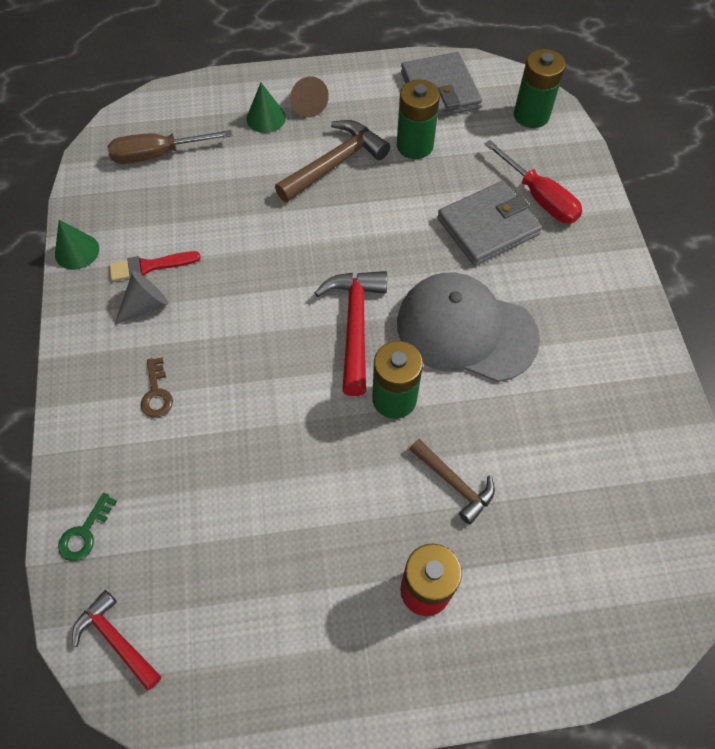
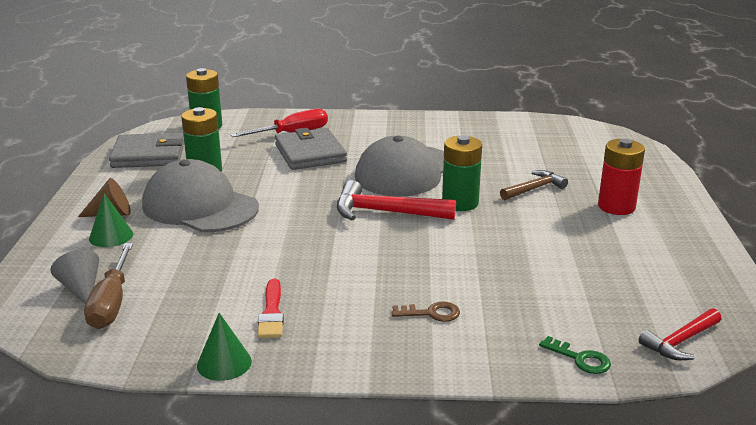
camera: 80 degrees left, 35 degrees down
(145, 305) = (322, 317): grey cone -> grey cone (81, 289)
(335, 163) = (200, 206): brown hammer -> grey cap

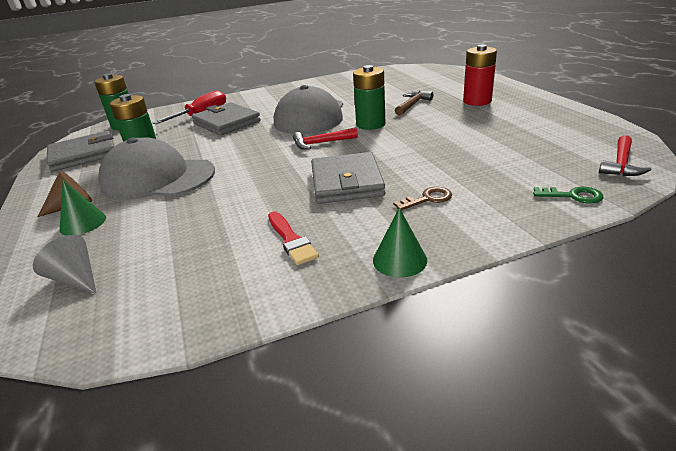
camera: 20 degrees left, 5 degrees up
(111, 303) = (119, 281): brown screwdriver -> none
(224, 363) = (282, 300): green cone -> green cone (399, 260)
(371, 268) = (347, 182): none -> grey wallet
(386, 212) = (321, 143): red hammer -> red hammer, size x0.63

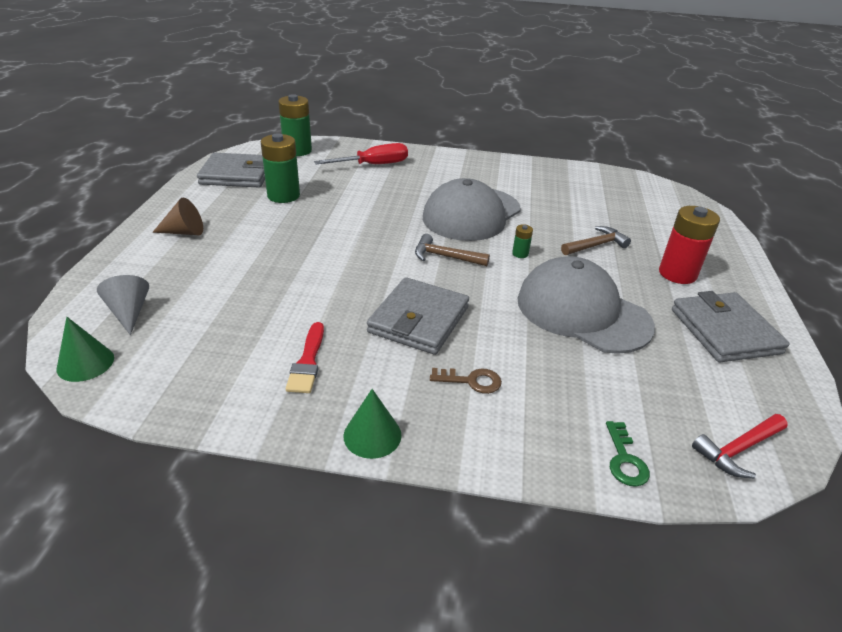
camera: 25 degrees right, 5 degrees up
(83, 223) = (176, 256): green cone -> green cone (85, 363)
(158, 178) = (269, 232): grey cap -> grey cap (582, 312)
(226, 122) = (385, 187): grey wallet -> grey wallet (724, 331)
(321, 143) = (445, 257): red hammer -> brown hammer
(370, 124) = (520, 254): green battery -> green battery, size x0.45
(573, 196) = (625, 460): green key -> green key turned 45 degrees clockwise

